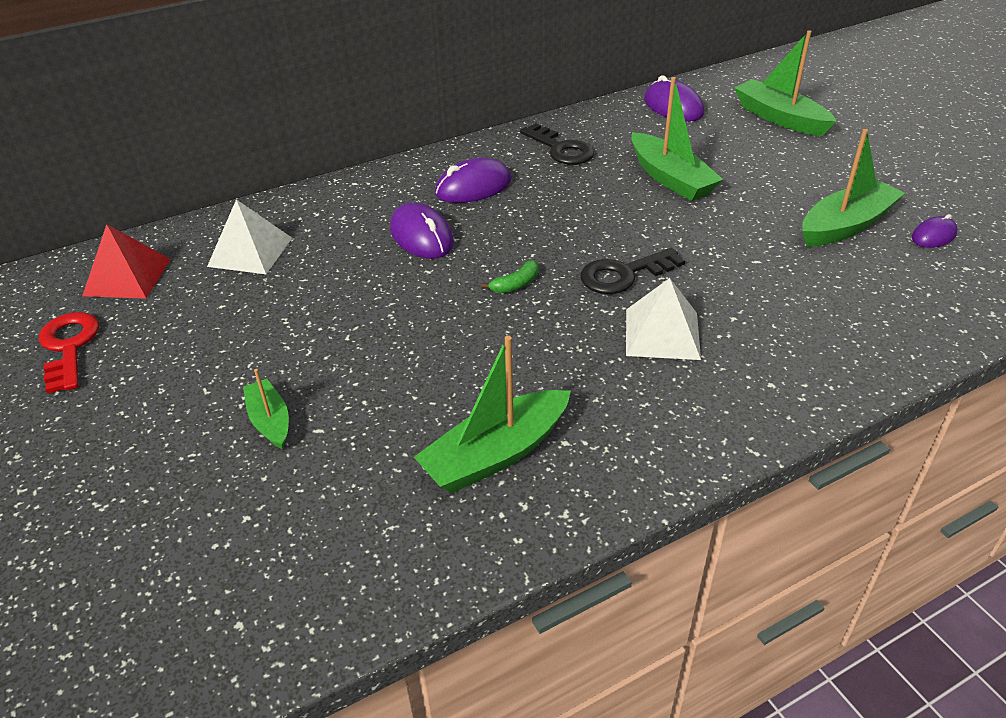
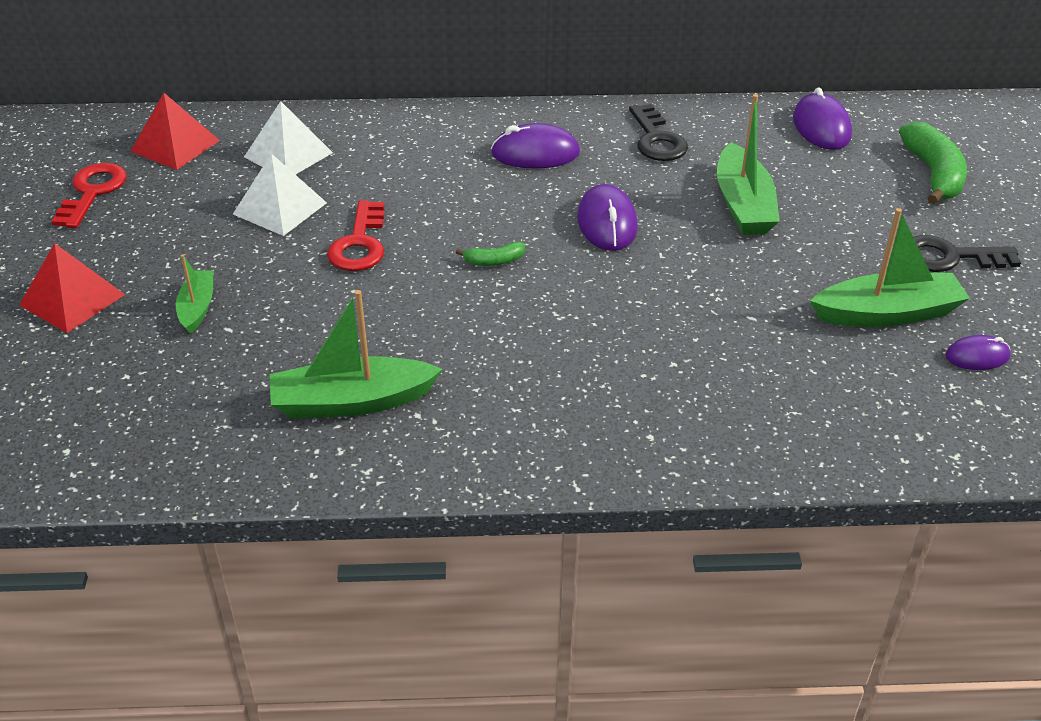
camera: 25 degrees right, 0 degrees up
(126, 461) = (72, 300): none -> red pyramid
(383, 308) = (360, 243): none -> red key
(422, 236) = (447, 187): purple mouse -> purple mouse (607, 223)
(624, 274) = (604, 286): black key -> black key (950, 257)
(662, 333) = (590, 353): white pyramid -> white pyramid (280, 208)
(780, 118) = (933, 174): green boat -> green banana

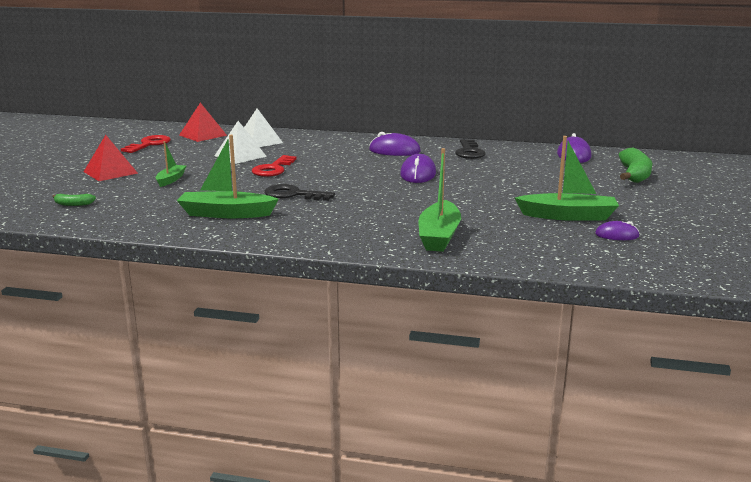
camera: 15 degrees right, 20 degrees down
(494, 261) = (343, 180): green banana -> green banana (73, 204)
(743, 205) = (505, 175): green boat -> green boat (439, 236)
(950, 257) = (624, 202): black key -> black key (293, 195)

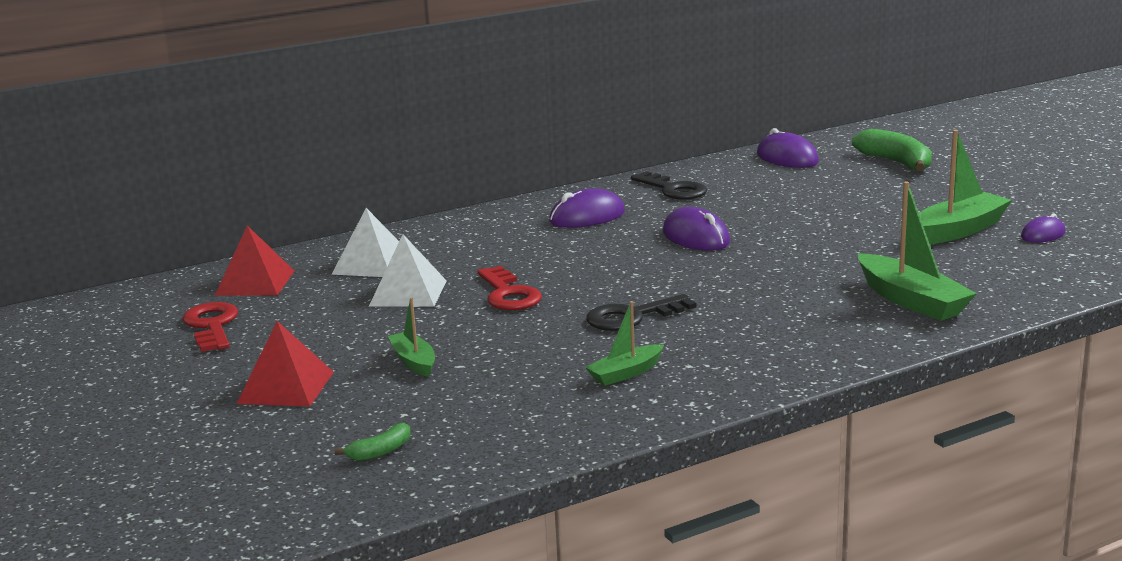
camera: 40 degrees left, 0 degrees up
(226, 214) = (625, 373): green boat -> green boat, size x0.57

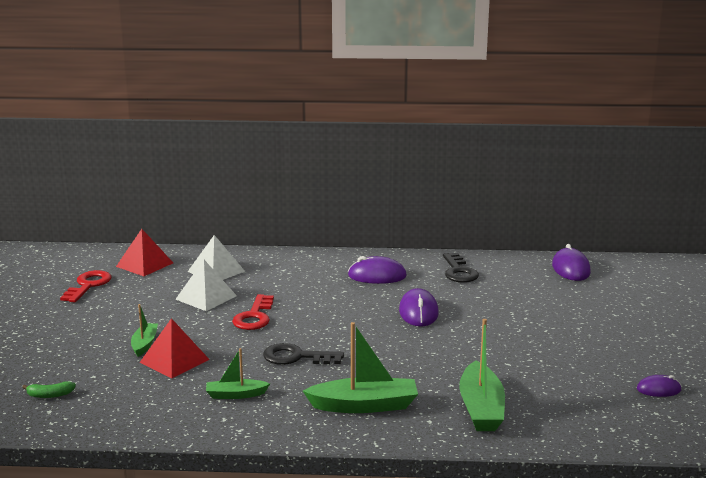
camera: 30 degrees right, 0 degrees up
(286, 387) = (66, 337): red pyramid -> red pyramid (174, 361)
(896, 162) = (643, 295): green banana -> none
(958, 231) = (600, 365): green boat -> green boat (364, 405)

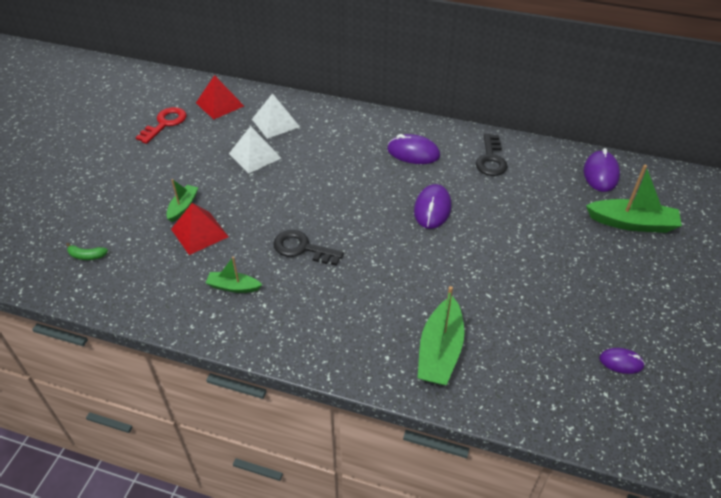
camera: 15 degrees right, 25 degrees up
(254, 317) = (286, 188): red key -> none
(364, 405) = (337, 324): green boat -> green boat (632, 223)

